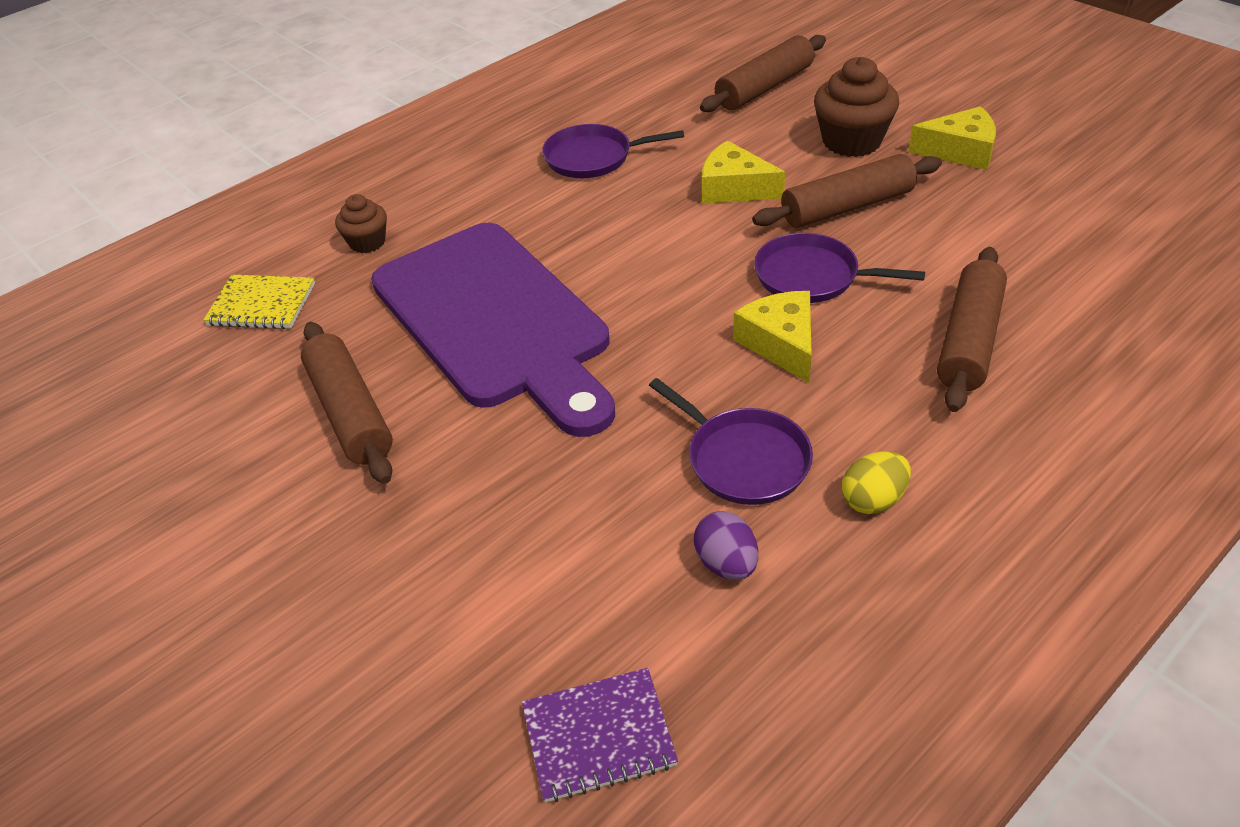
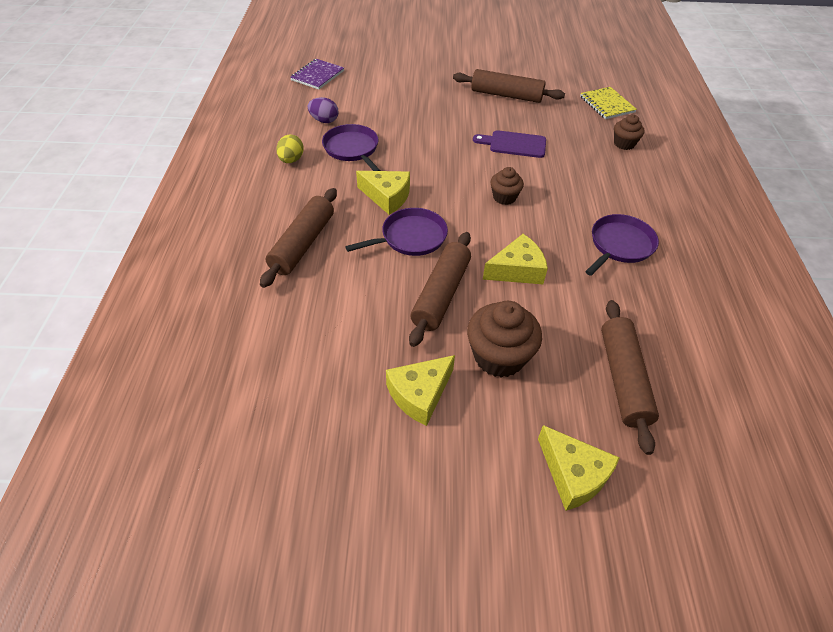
camera: 130 degrees right, 5 degrees up
(262, 304) = (607, 104): yellow notebook -> yellow notebook turned 75 degrees counterclockwise
(495, 321) = (514, 144): purple cutting board -> purple cutting board, size x0.41
(629, 261) = (504, 197): none -> brown cupcake
(743, 459) = (352, 149): purple pan -> purple pan turned 60 degrees clockwise
(884, 68) = (573, 474): none -> yellow cheese
(968, 340) = (303, 244): brown rolling pin -> brown rolling pin turned 45 degrees clockwise

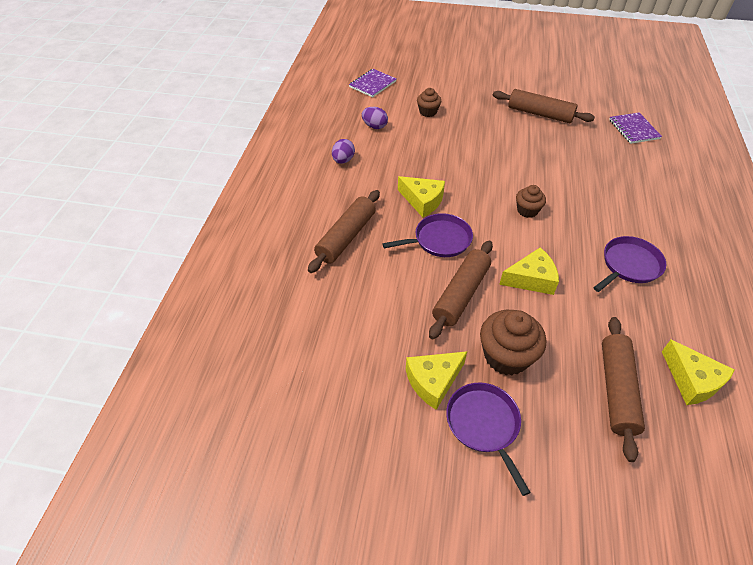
camera: 10 degrees right, 0 degrees up
(291, 160) = (343, 160): yellow egg -> purple egg
(352, 149) = (396, 154): purple pan -> purple pan (484, 425)
(514, 144) = (542, 161): purple cutting board -> none
(573, 474) = (560, 470): yellow cheese -> yellow cheese (692, 380)
(607, 104) = (634, 129): yellow notebook -> purple notebook
(624, 143) = (645, 168): brown cupcake -> brown cupcake (428, 112)

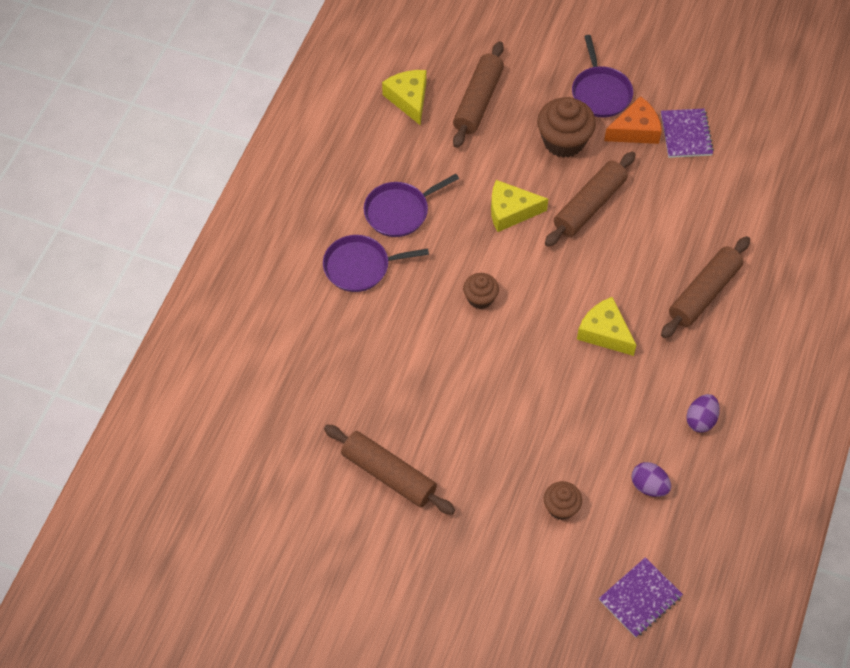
camera: 170 degrees left, 10 degrees up
(433, 381) = (635, 130): yellow cheese -> orange cheese
(439, 240) = (596, 273): purple pan -> purple pan (360, 266)
(634, 129) = (267, 418): purple notebook -> purple notebook (686, 134)

